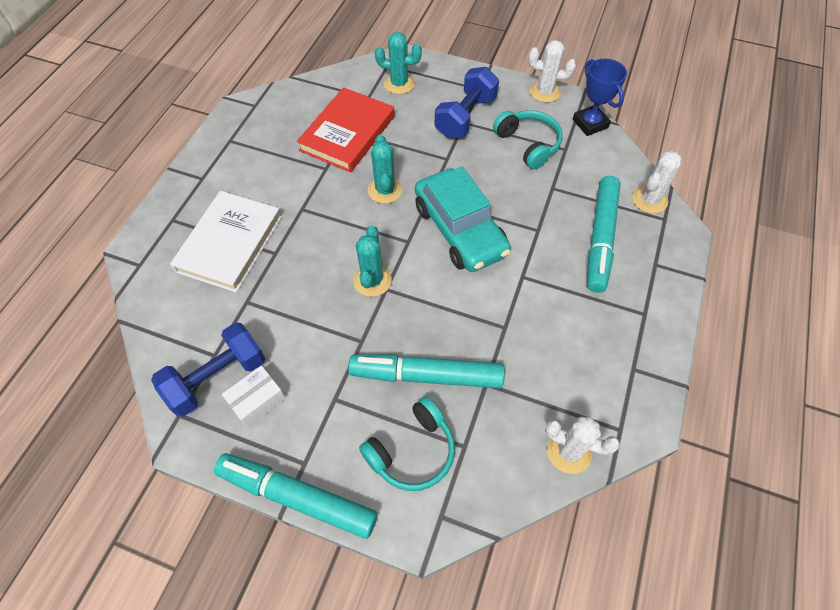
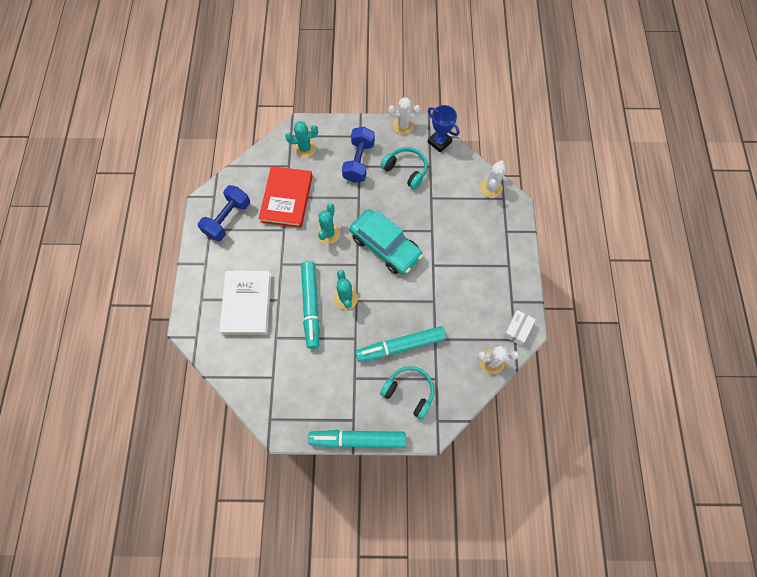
camera: 20 degrees left, 10 degrees up
(217, 378) = (281, 390): blue dumbbell -> blue dumbbell (228, 219)
(257, 400) = (311, 395): white box -> white box (517, 329)
(385, 190) = (328, 233): turquoise cactus -> turquoise cactus turned 45 degrees clockwise
(412, 451) = (409, 392): turquoise headphones -> turquoise headphones turned 90 degrees counterclockwise
(600, 239) = (470, 224): turquoise marker -> turquoise marker (311, 306)

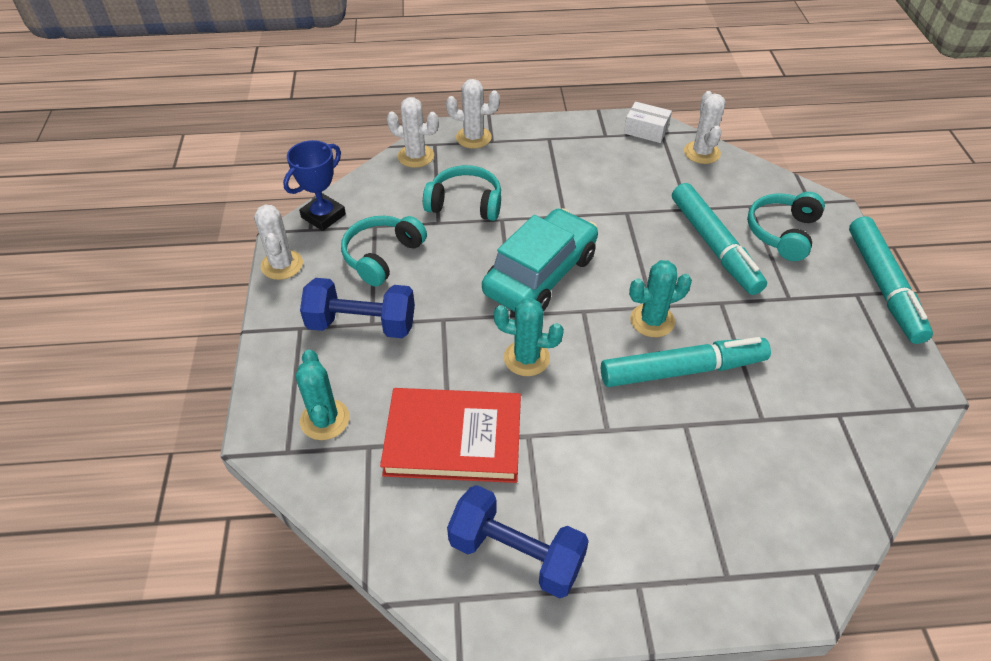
camera: 95 degrees left, 20 degrees down
(247, 303) = (709, 480): white book -> none
(446, 212) = (465, 203): none -> turquoise headphones
(509, 221) = (473, 138): none -> white cactus

